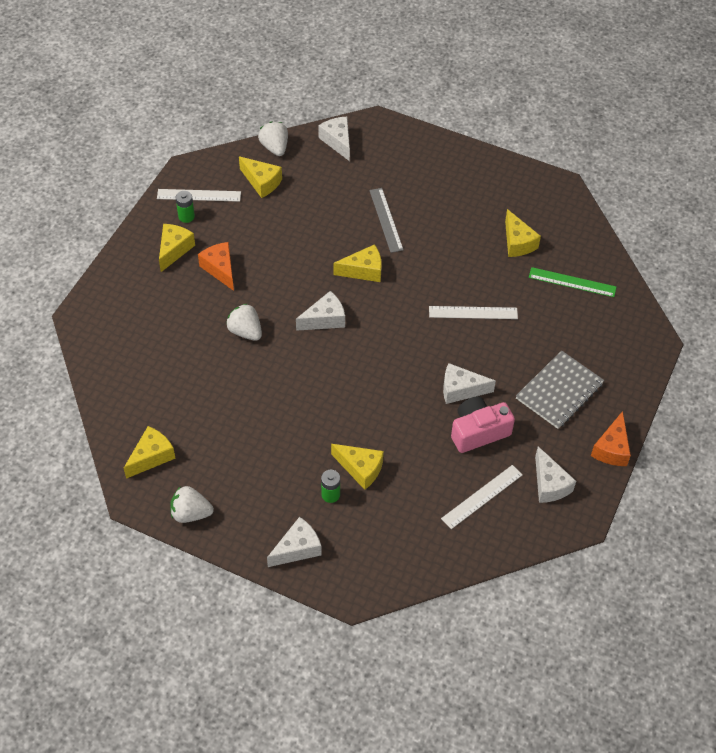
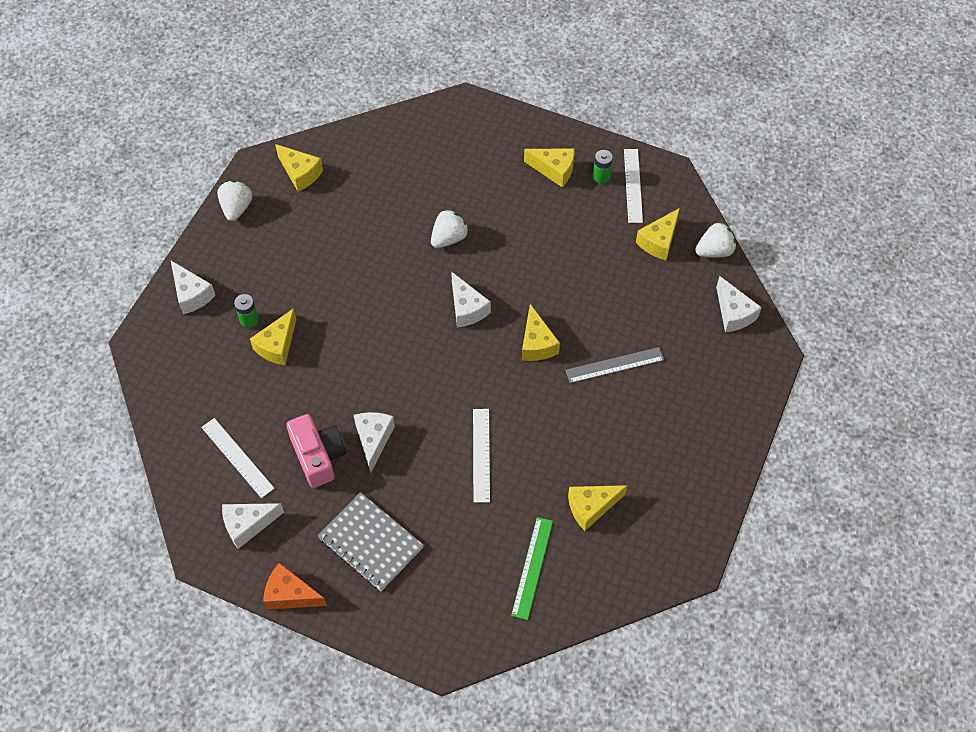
camera: 90 degrees right, 5 degrees up
(220, 269) = (530, 211): orange cheese -> none
(337, 141) = (733, 313): white cheese -> white cheese turned 90 degrees clockwise

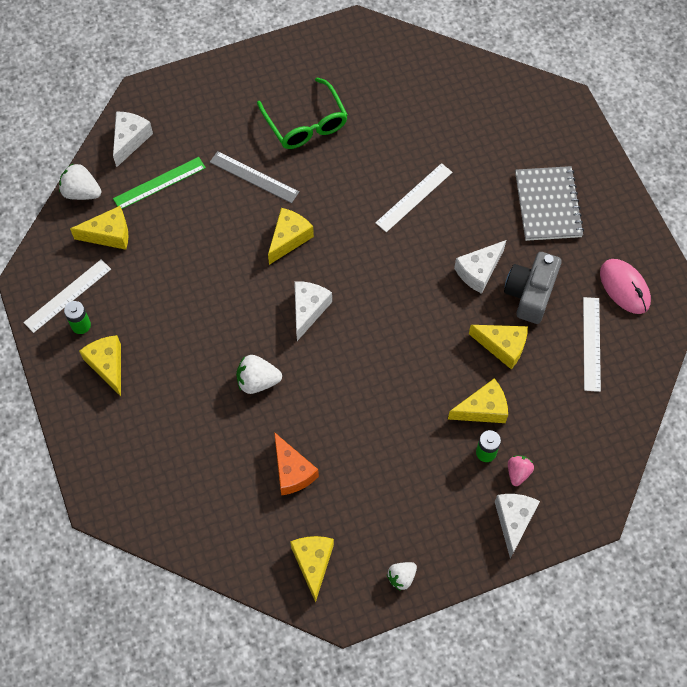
camera: 135 degrees left, 5 degrees up
(215, 325) = (518, 473): none -> pink strawberry
(237, 208) = (401, 577): white strawberry -> white strawberry, size x0.66
(248, 525) = (624, 287): white cheese -> pink mouse
(290, 594) = (633, 217): orange cheese -> orange cheese (292, 471)
(318, 456) = (530, 293): pink camera -> grey camera
(532, 567) = (456, 104): green ruler -> green ruler (159, 183)
(591, 507) = (378, 106): yellow cheese -> yellow cheese (502, 346)
(628, 440) = (305, 123): none -> green glasses

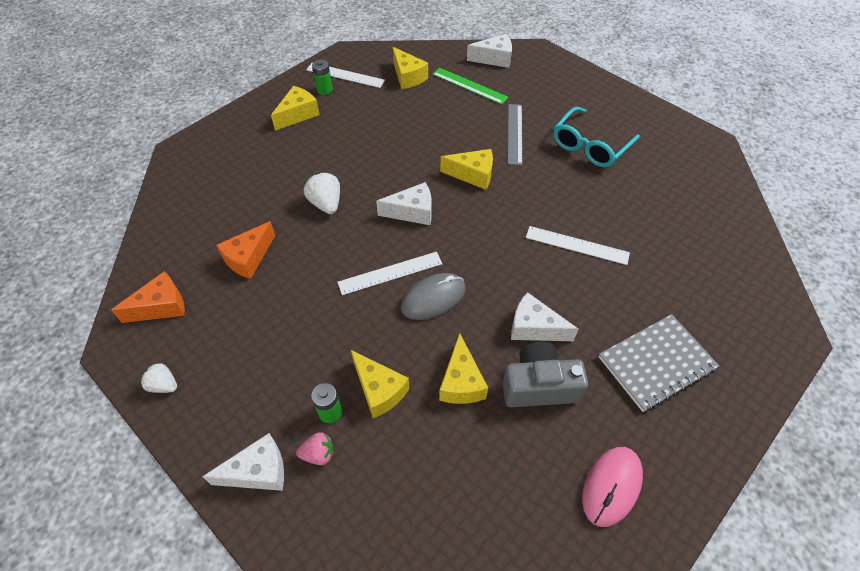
camera: 65 degrees right, 10 degrees down
(81, 192) = (433, 52): white strawberry -> none
(305, 123) = (590, 145): green glasses -> turquoise glasses
(313, 563) = (161, 306): yellow cheese -> orange cheese
(414, 333) = (433, 298): none -> grey mouse
(591, 343) = (516, 475): white ruler -> white ruler (390, 273)

